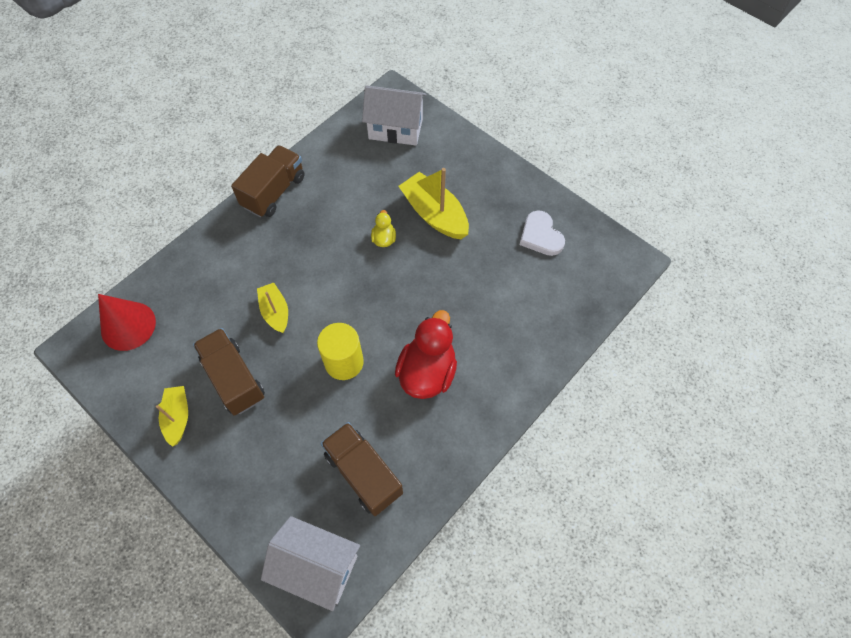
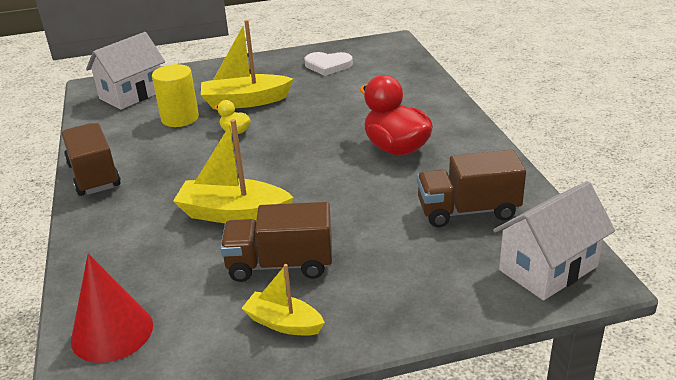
camera: 55 degrees left, 30 degrees down
(275, 312) = (233, 214): yellow boat -> yellow boat, size x1.65
(344, 362) = (338, 188): yellow cylinder -> yellow cylinder (180, 118)

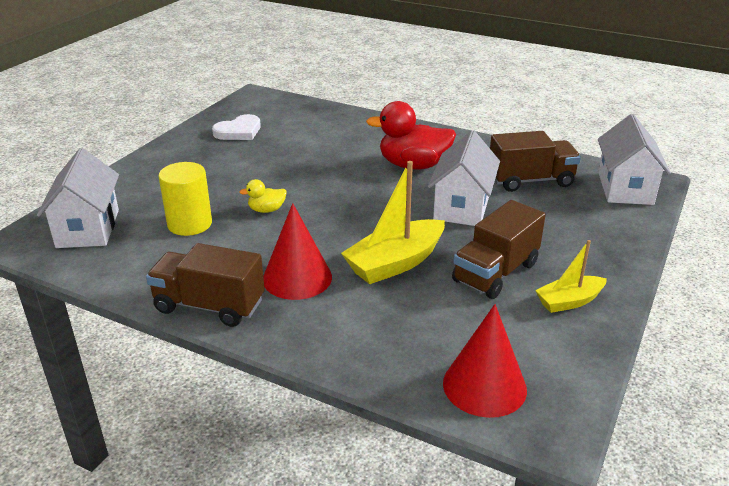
camera: 50 degrees left, 0 degrees up
(163, 187) = (297, 278): none -> red cone
(245, 101) = (224, 185): yellow boat -> none
(363, 201) = (462, 207): none -> white house
(468, 211) = (530, 180): brown truck -> brown truck turned 135 degrees counterclockwise

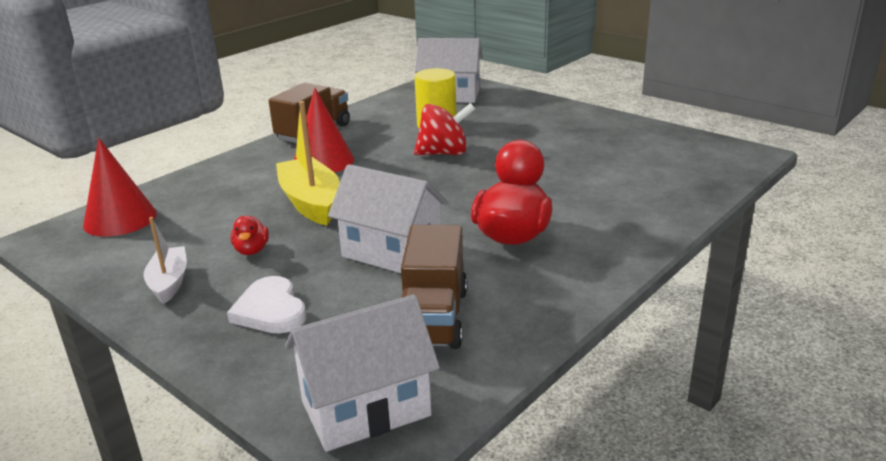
camera: 105 degrees right, 5 degrees down
(239, 131) = (632, 144): white heart -> white heart (270, 310)
(266, 210) = (444, 153): yellow duck -> red spinning top
(495, 273) = (252, 250): brown truck -> red duck
(569, 301) = (169, 282): yellow boat -> white boat
(625, 188) = (366, 408): white house -> white house turned 45 degrees counterclockwise

